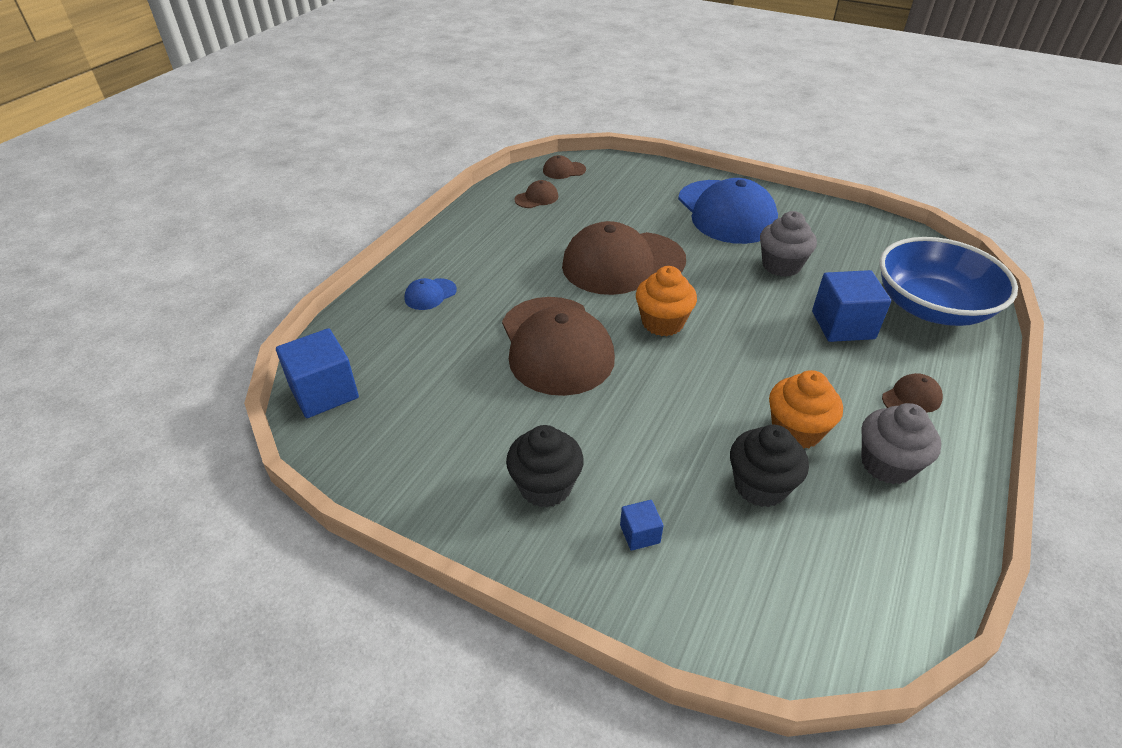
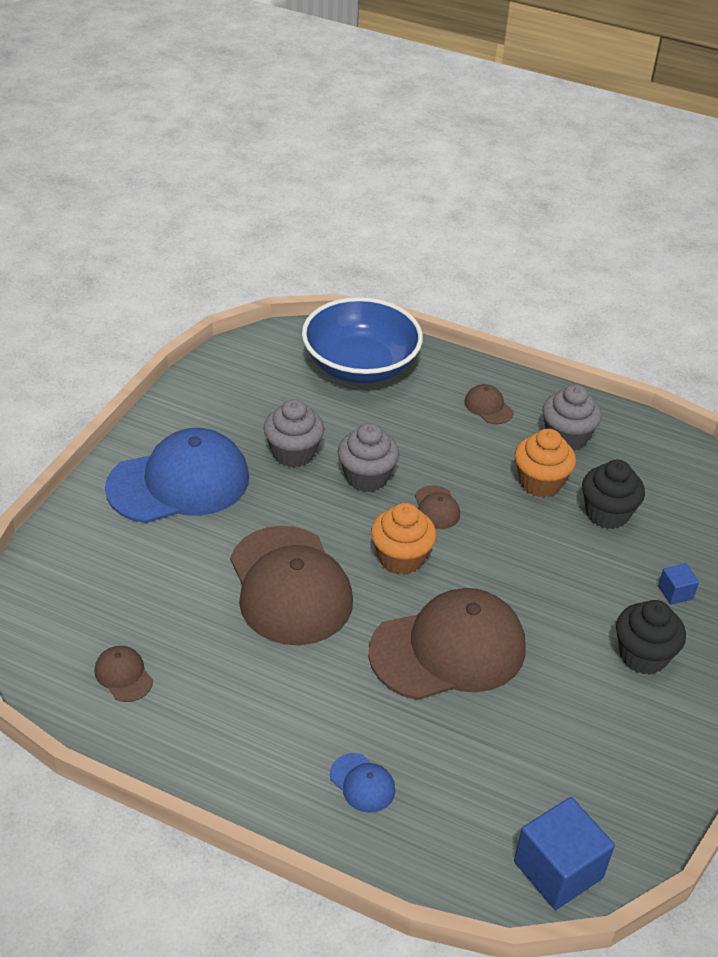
camera: 95 degrees left, 0 degrees up
(564, 170) = (44, 643): brown cap -> brown cap (436, 508)
(763, 306) = (366, 477): none -> grey cupcake
(843, 325) = (392, 427): blue cube -> none

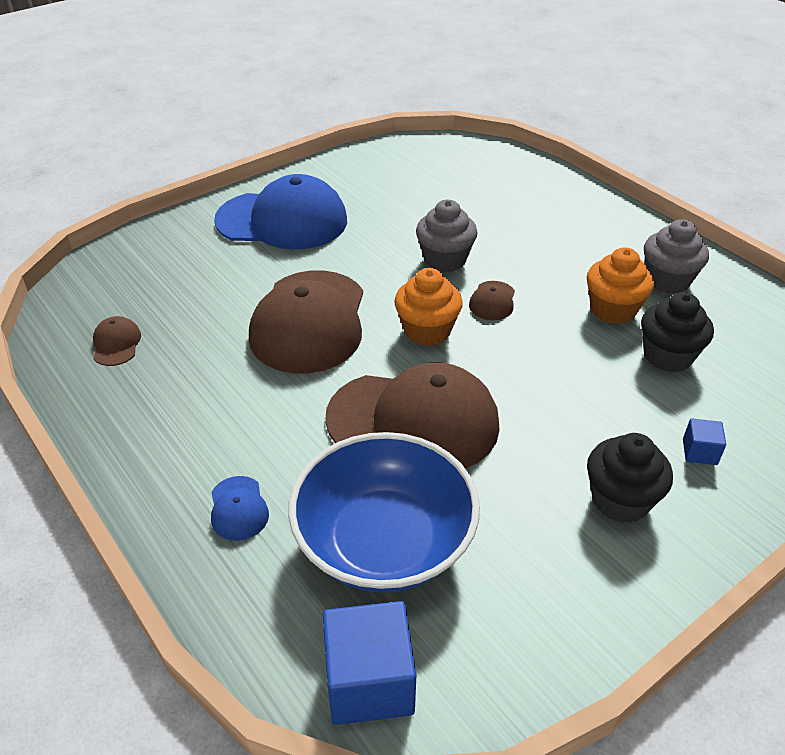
camera: 30 degrees right, 0 degrees up
(293, 453) = (394, 225): grey cupcake -> none
(360, 365) = (504, 178): blue bowl -> blue bowl (384, 540)
(488, 407) = (603, 236): brown cap -> none

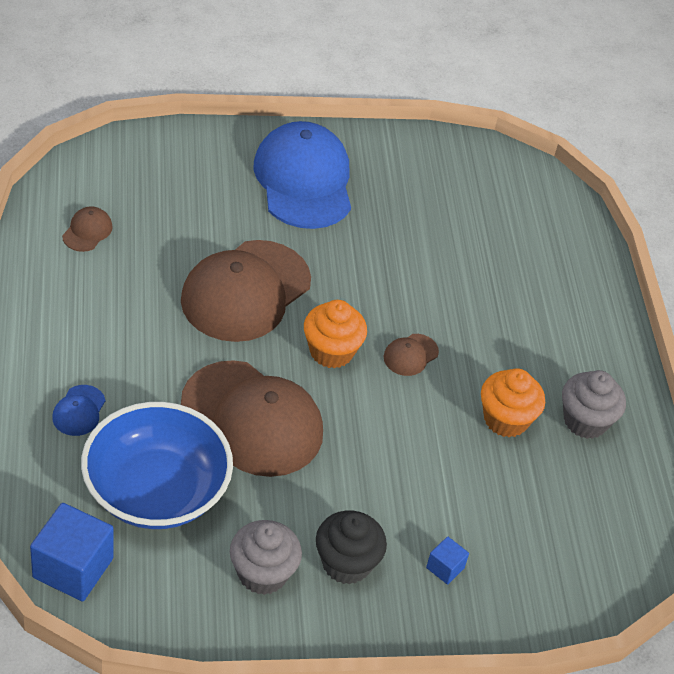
camera: 25 degrees right, 5 degrees up
(282, 220) = (303, 180): blue cap -> blue cap turned 135 degrees counterclockwise
(445, 259) = (408, 294): grey cupcake -> grey cupcake (262, 573)
(667, 356) = (507, 484): black cupcake -> none

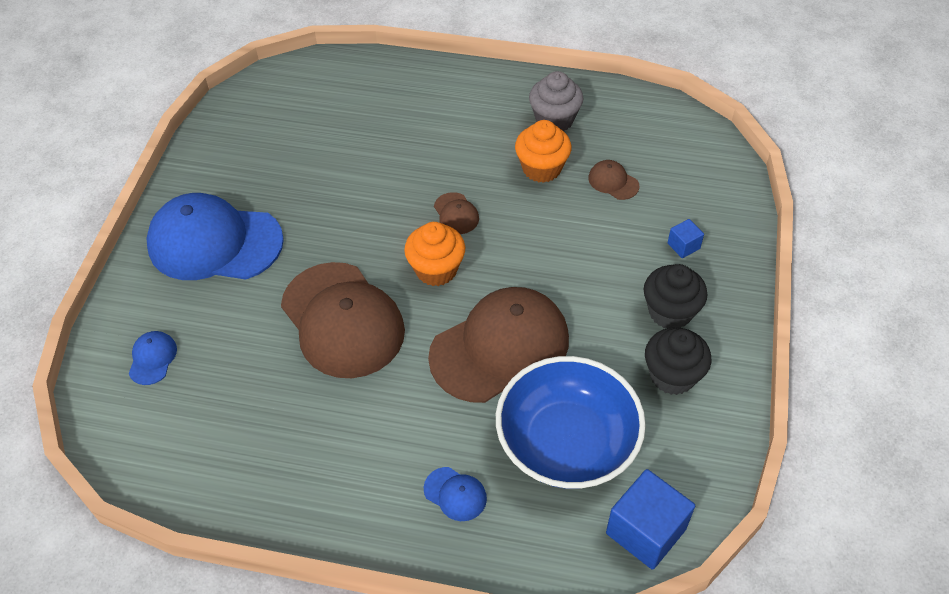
camera: 65 degrees left, 5 degrees up
(87, 231) = (211, 445): brown cap -> brown cap (613, 182)
(163, 172) = (152, 359): none -> blue cap
(262, 573) = (672, 375): grey cupcake -> black cupcake

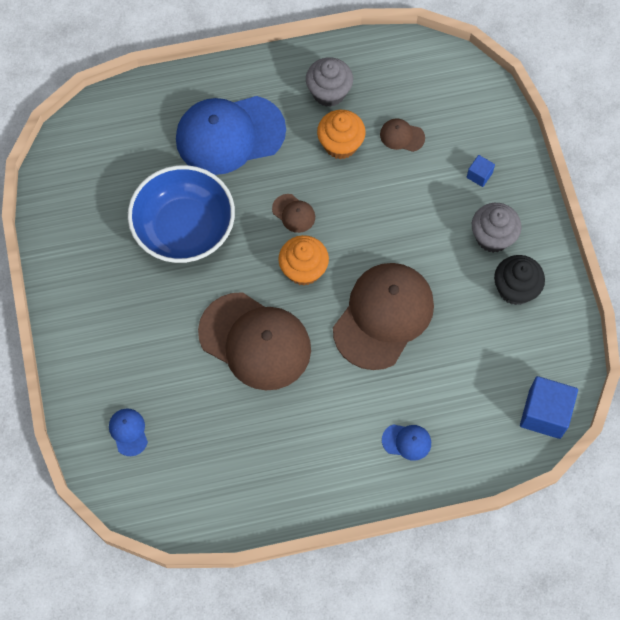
camera: 25 degrees left, 15 degrees up
(214, 242) = (115, 315): blue cap -> blue cap (230, 135)
(567, 442) = (465, 371): blue bowl -> blue bowl (184, 228)
(670, 312) = (492, 237): black cupcake -> grey cupcake

